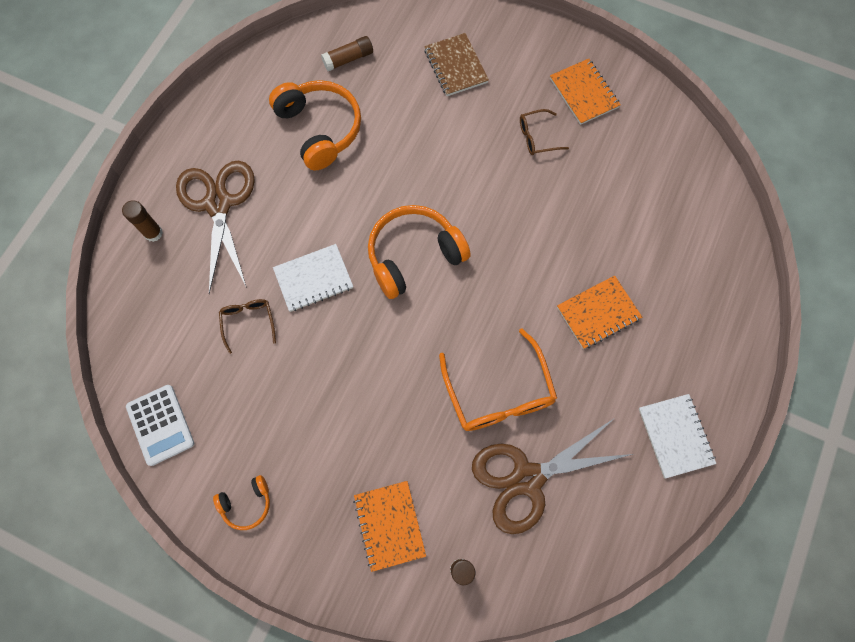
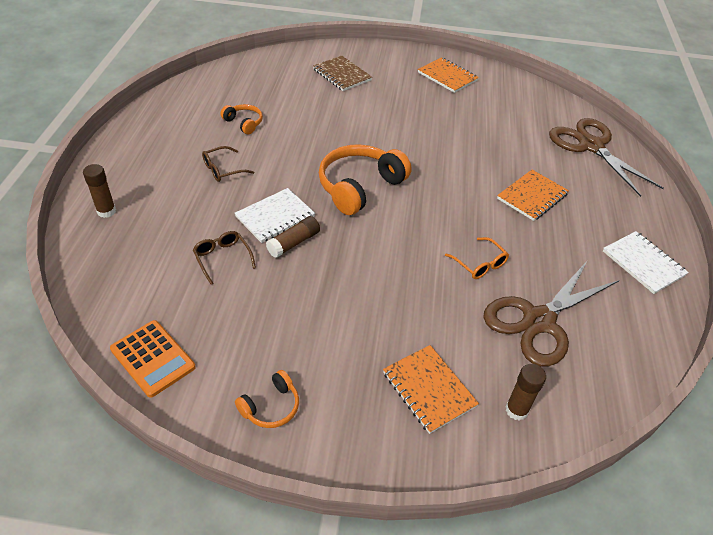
camera: 20 degrees left, 25 degrees down
(160, 425) = (153, 358): white calculator -> orange calculator
(218, 203) = (166, 181): brown scissors -> brown scissors (591, 146)
(319, 129) = (244, 123): orange headphones -> orange headphones, size x0.50
(348, 59) = (253, 81): brown glue stick -> brown glue stick (293, 243)
(498, 392) = (479, 264): orange glasses -> orange glasses, size x0.53
(537, 137) = (425, 104): brown glasses -> brown glasses (223, 169)

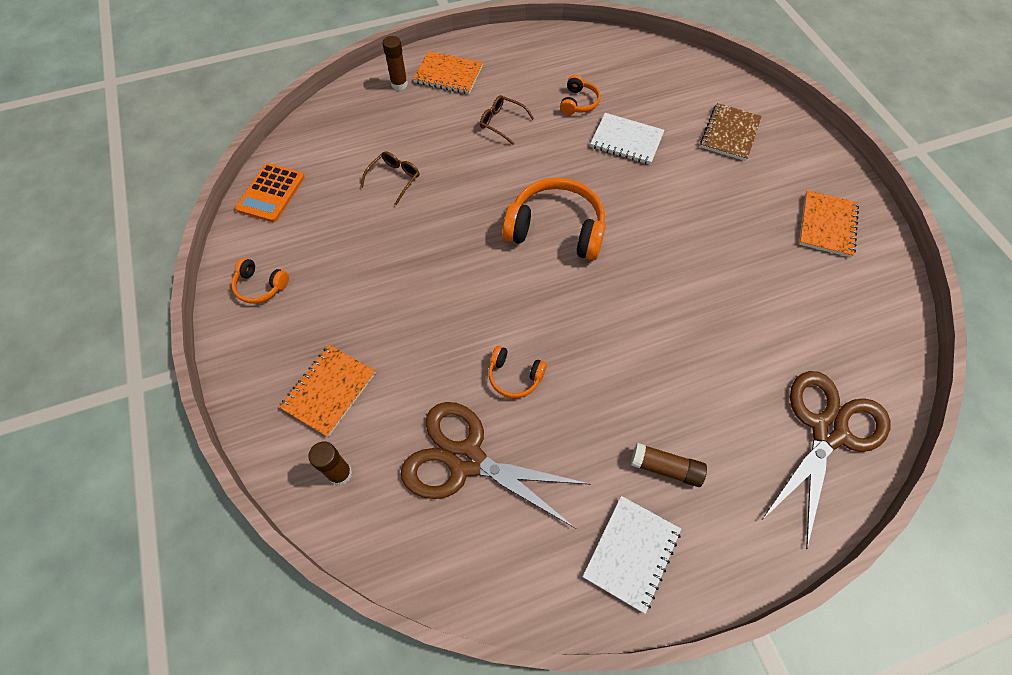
camera: 65 degrees right, 15 degrees up
(275, 217) = (467, 188): white notebook -> white notebook (626, 140)
(293, 243) = (444, 216): brown glue stick -> brown glue stick (665, 468)
(479, 264) = (514, 376): orange glasses -> orange headphones
(532, 196) = (664, 392): orange notebook -> orange notebook (448, 74)

